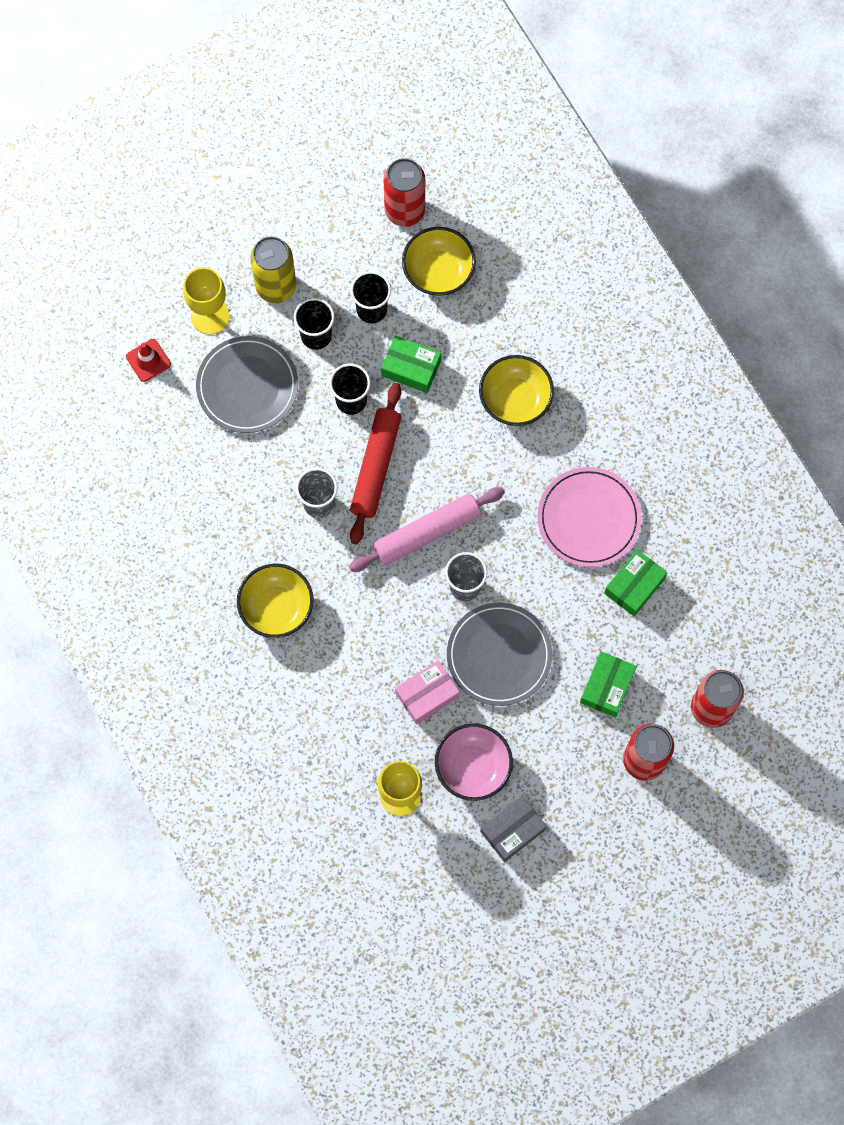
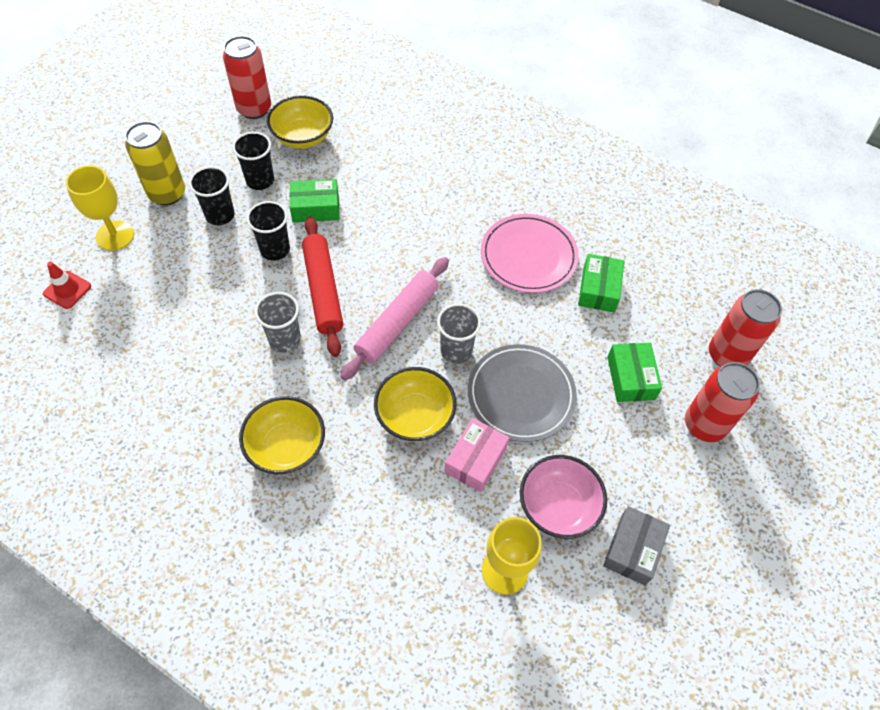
camera: 30 degrees left, 15 degrees down
(247, 386) = (173, 275): grey plate -> none
(515, 399) = (415, 197): yellow bowl -> yellow bowl (415, 416)

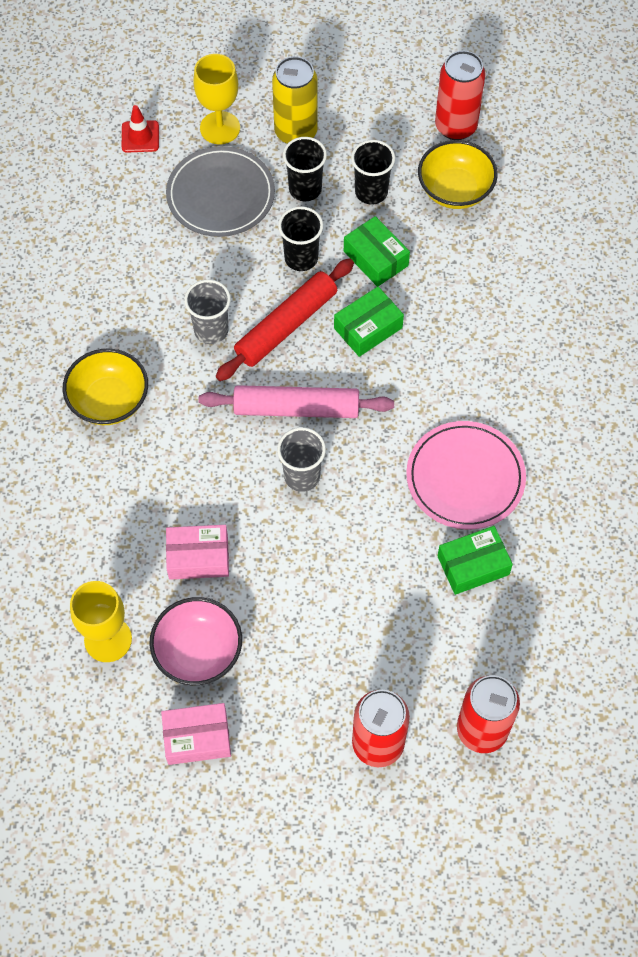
camera: 60 degrees right, 5 degrees up
(415, 416) = (208, 482): yellow bowl -> none
(521, 394) = (293, 558): grey plate -> grey plate (220, 195)
(631, 378) = (384, 648): green box -> green box (368, 328)
(633, 549) = (197, 738): grey box -> pink box

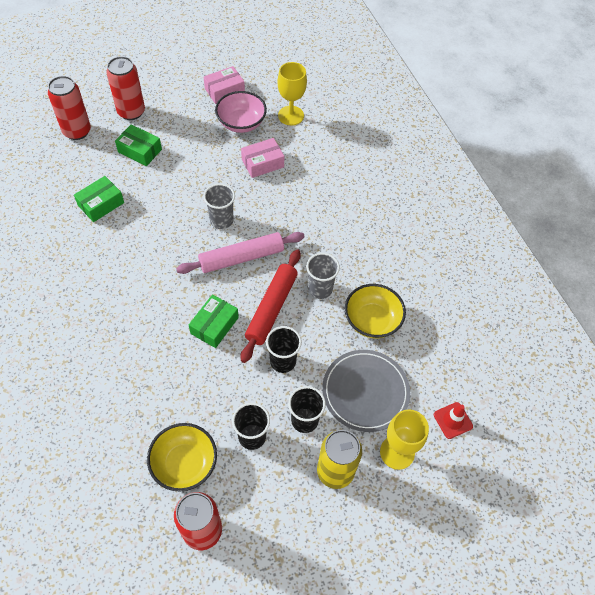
camera: 155 degrees right, 5 degrees down
(109, 400) = (359, 226): yellow bowl -> yellow bowl (372, 320)
(376, 258) = (228, 380): green box -> green box (140, 151)
(465, 477) = (118, 250): pink plate -> none

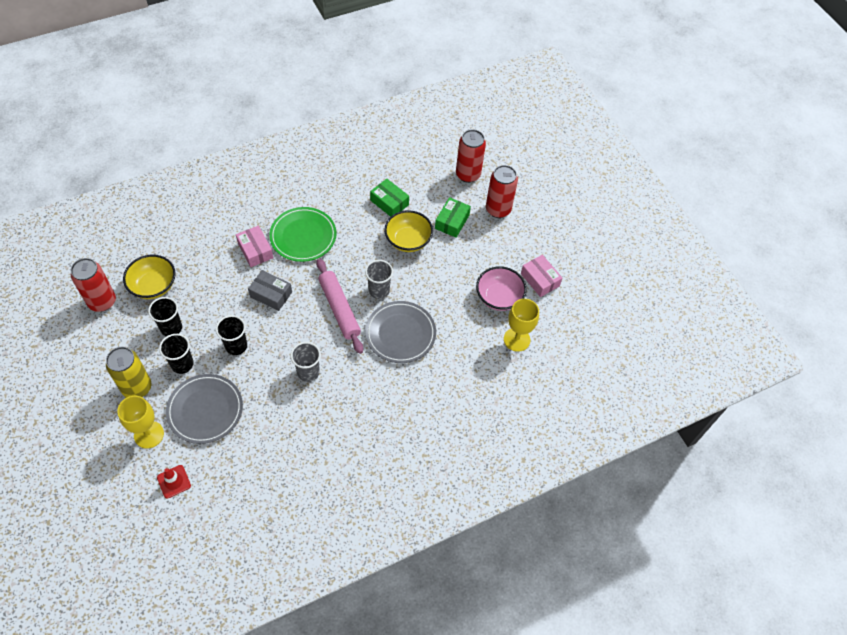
camera: 85 degrees right, 0 degrees up
(134, 291) = (303, 236): none -> green plate
(214, 325) = (271, 294): green box -> grey box
(262, 163) = (450, 318): pink box -> pink box (255, 250)
(271, 308) = (288, 335): red rolling pin -> none
(277, 205) = (400, 333): none -> grey plate
(372, 320) = (275, 415): yellow bowl -> yellow bowl (408, 240)

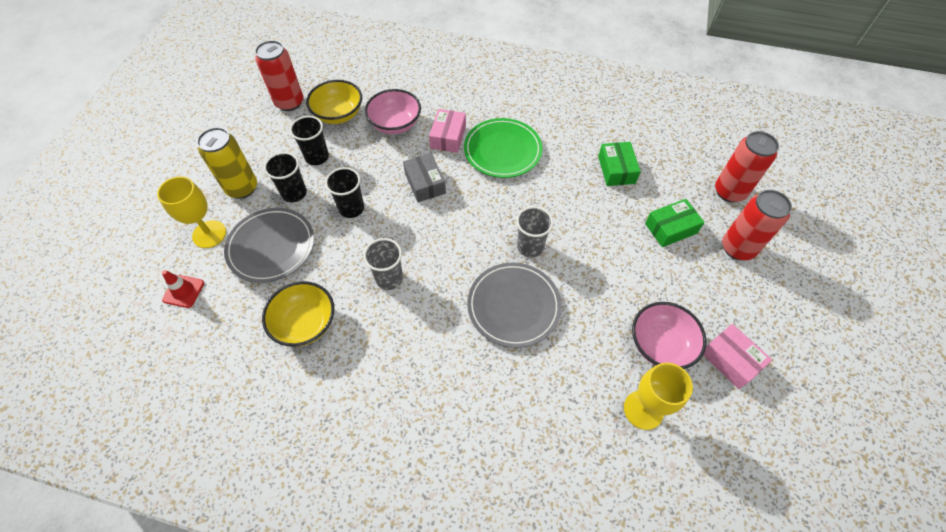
camera: 45 degrees right, 0 degrees up
(206, 265) = (395, 124): none -> pink bowl
(339, 309) = (475, 238): pink rolling pin -> none
(408, 240) = (604, 217): yellow bowl -> yellow bowl (305, 323)
(540, 280) = (730, 360): pink box -> pink box turned 45 degrees counterclockwise

